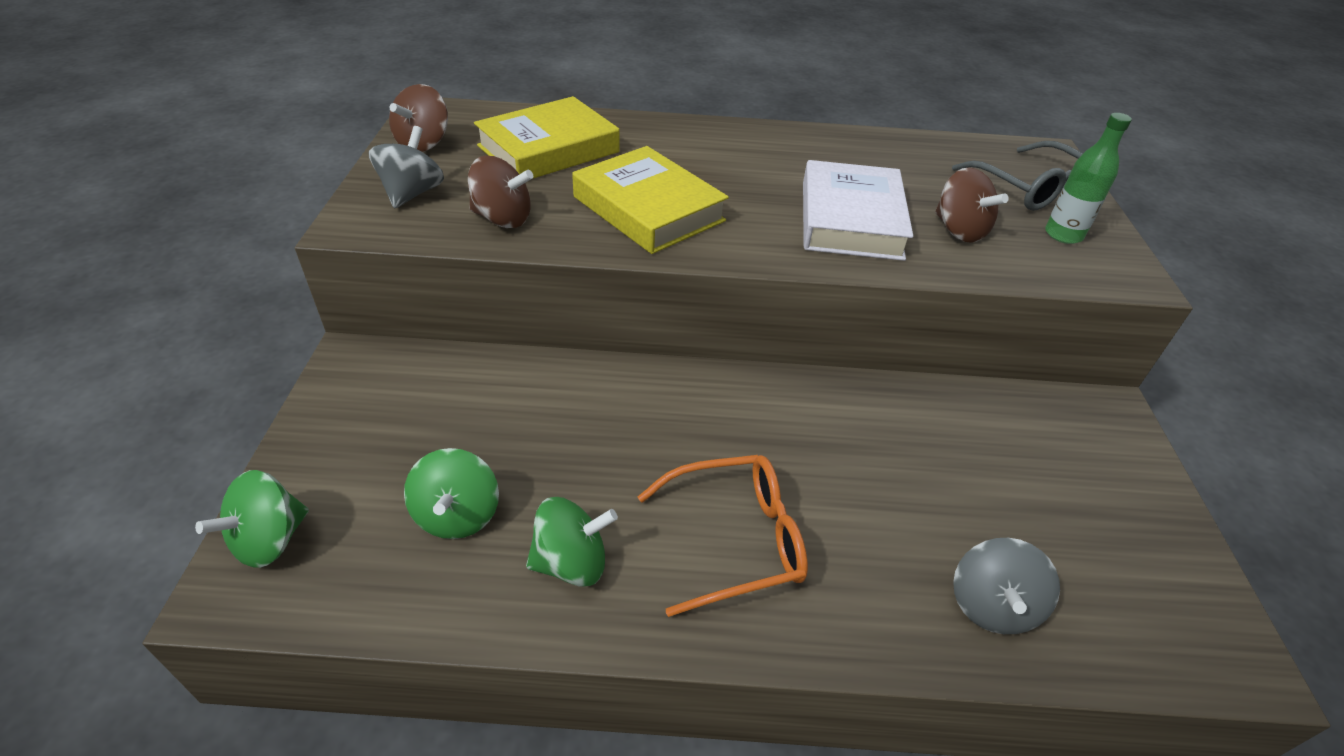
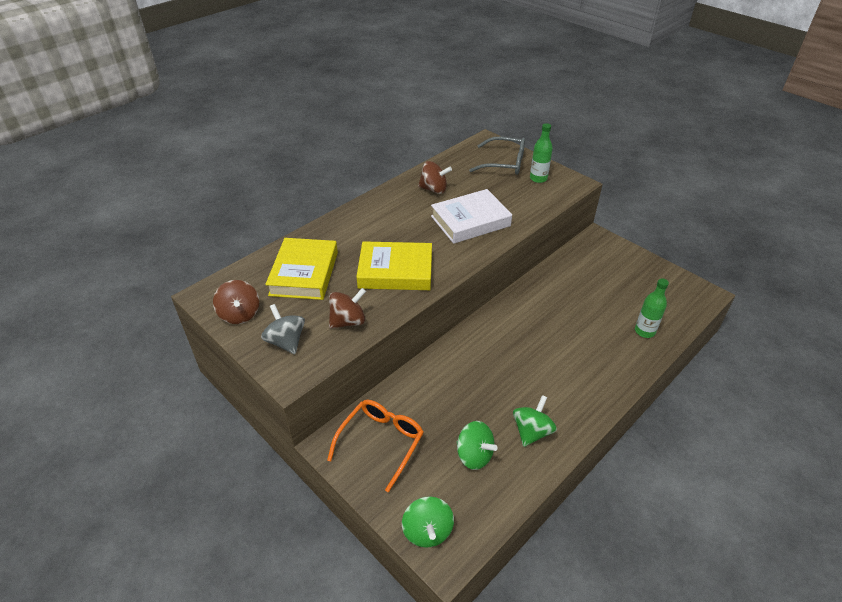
camera: 45 degrees left, 0 degrees up
(735, 540) = (563, 377): orange glasses -> orange glasses (381, 442)
(851, 220) = (470, 221): white book -> white book turned 75 degrees counterclockwise
(959, 230) = (508, 200): brown spinning top -> brown spinning top (434, 189)
(991, 605) = (644, 331): grey spinning top -> green bottle

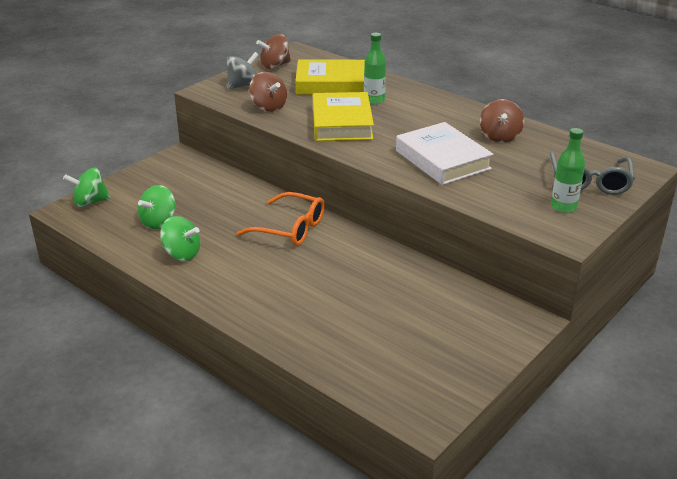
camera: 85 degrees right, 10 degrees down
(381, 442) = (178, 177): orange glasses -> orange glasses (290, 228)
(644, 331) = (334, 347): green bottle -> green bottle (374, 100)

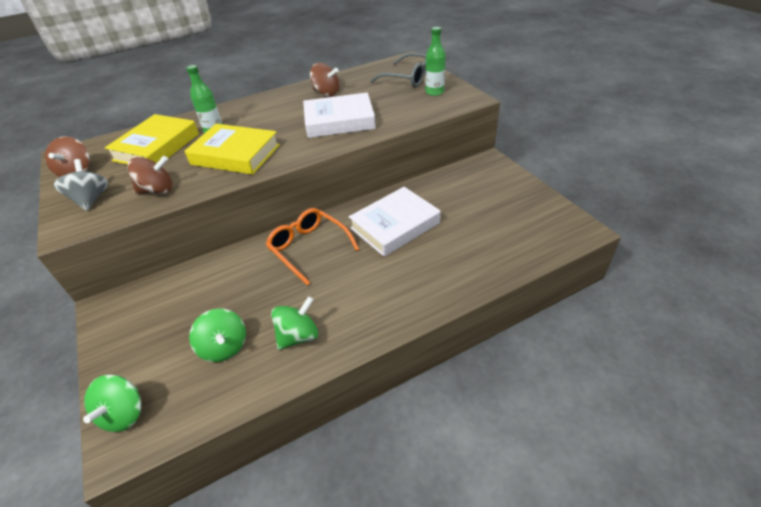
camera: 65 degrees left, 10 degrees up
(290, 228) = (309, 248): orange glasses -> orange glasses turned 90 degrees counterclockwise
(352, 272) = (395, 225): none -> white book

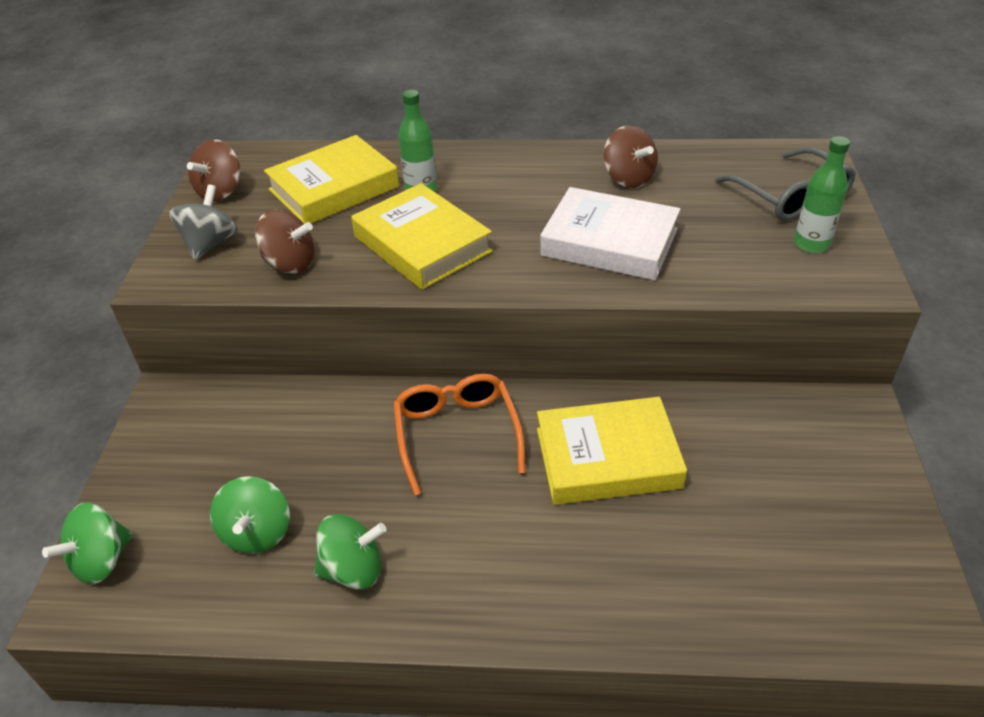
camera: 30 degrees right, 0 degrees up
(395, 225) = (607, 458): white book -> yellow book

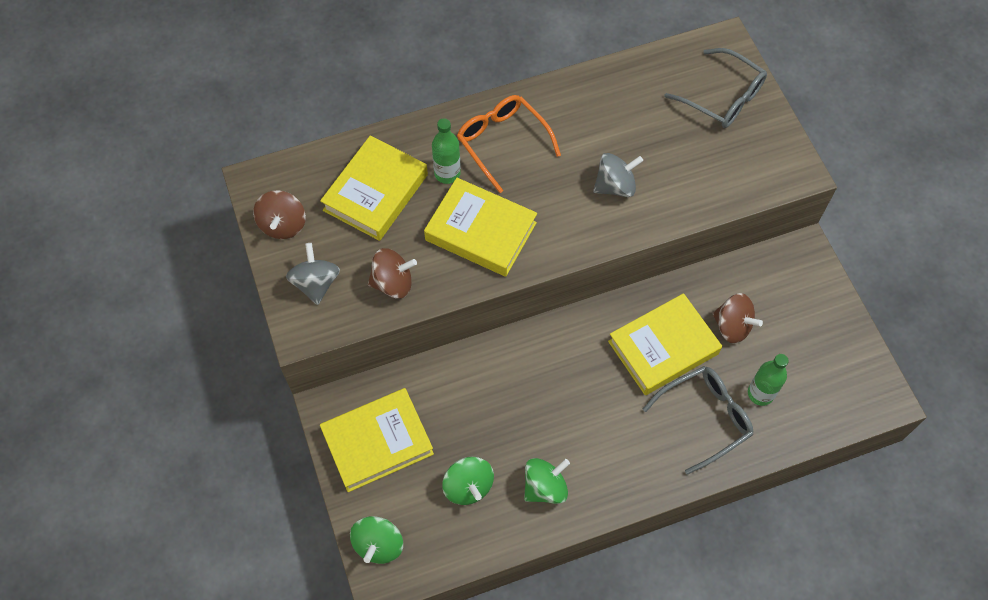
camera: 25 degrees left, 20 degrees up
(190, 447) = (377, 442): none -> yellow book
(457, 434) = (557, 364): orange glasses -> orange glasses (502, 143)
(609, 242) = (615, 186): white book -> grey spinning top
(626, 561) = (704, 418): none -> grey glasses
(628, 178) = (599, 111): brown spinning top -> brown spinning top (732, 326)
(811, 244) = (752, 144): green bottle -> green bottle (760, 393)

